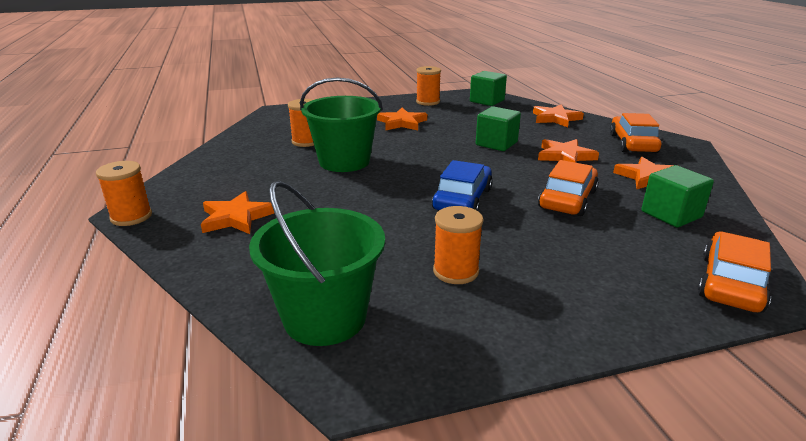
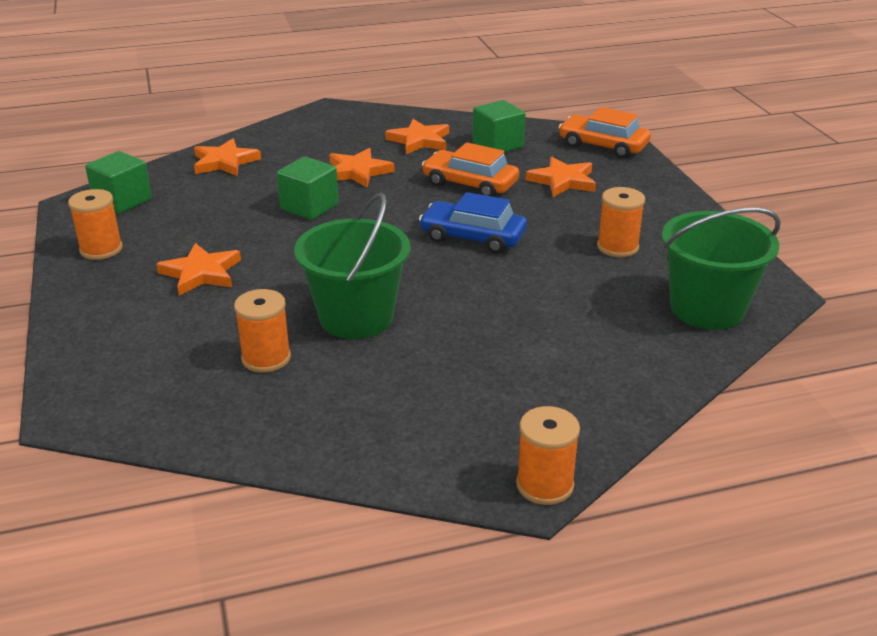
camera: 90 degrees left, 5 degrees up
(236, 217) = (534, 388): orange star -> orange star (562, 181)
(632, 143) = (326, 133): orange car -> none

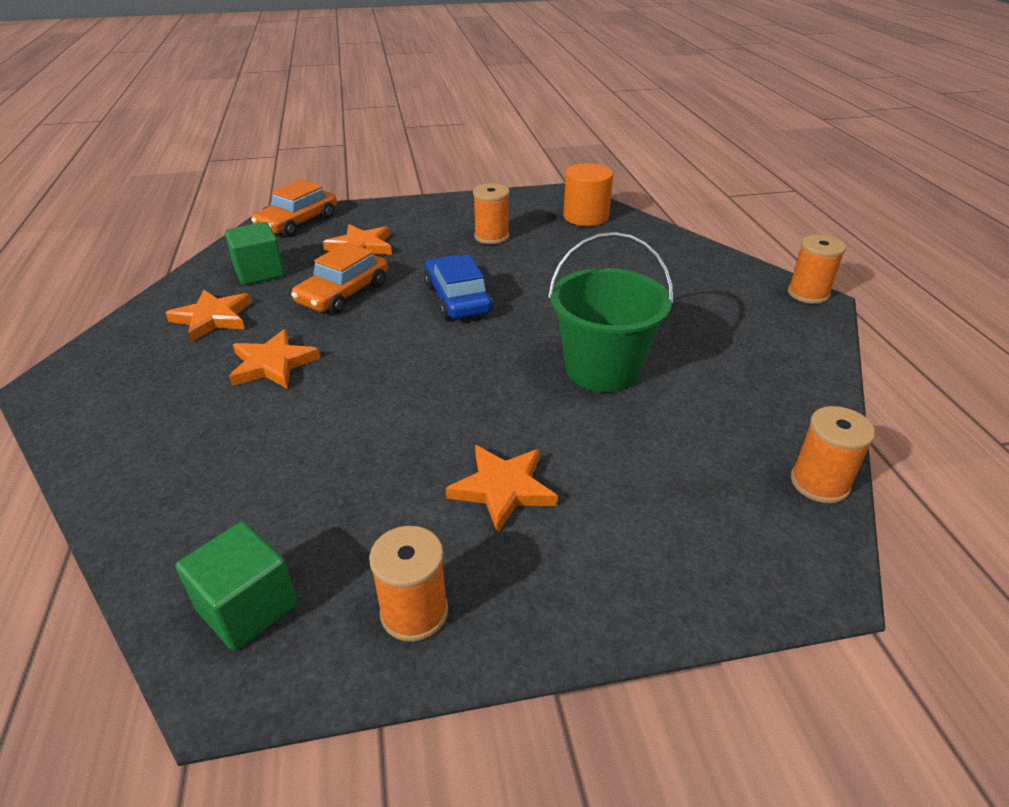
camera: 85 degrees left, 5 degrees up
(225, 162) = (166, 488): orange star -> none
(266, 358) = (681, 426): orange spool -> orange spool (819, 483)
(309, 207) = (353, 401): green cube -> none
(473, 237) = (458, 299): blue car -> blue car turned 135 degrees clockwise
(707, 309) = (585, 217): green bucket -> orange cylinder

